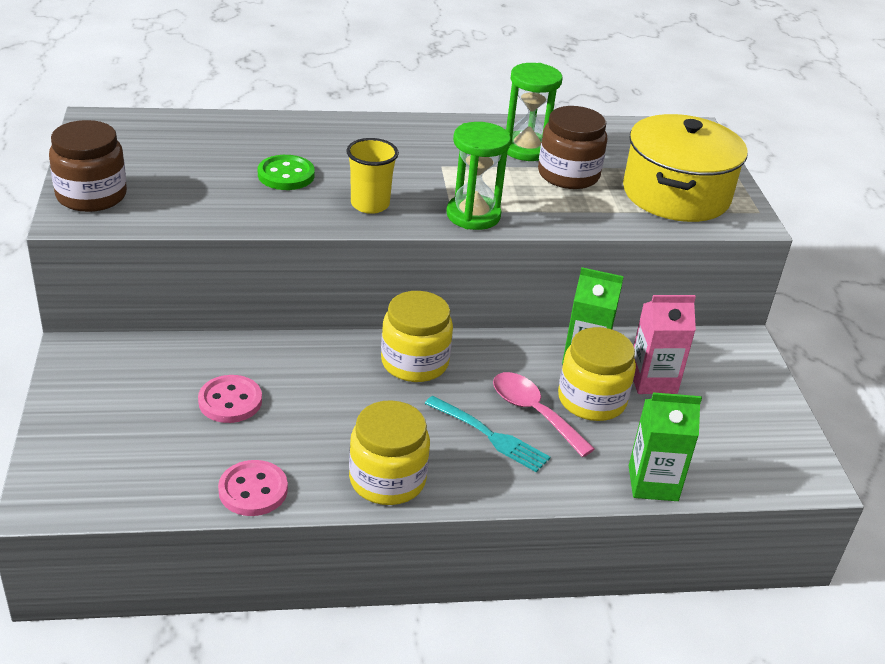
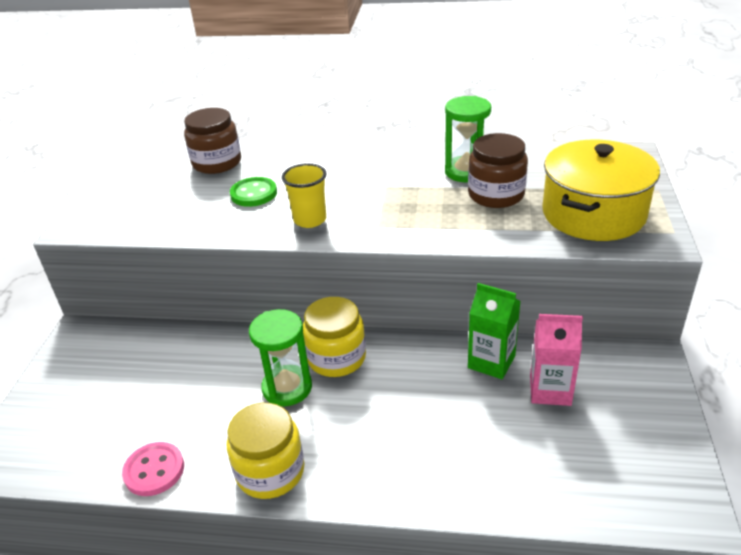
camera: 20 degrees right, 0 degrees up
(91, 195) = (98, 209): brown jar -> brown jar (217, 163)
(230, 401) = (172, 384): pink button -> none
(473, 215) = (394, 231): green hourglass -> green hourglass (287, 388)
(490, 435) = (377, 435): turquoise fork -> none
(533, 412) = (426, 414): pink spoon -> none
(591, 400) = (484, 406): yellow jar -> none
(653, 483) = (519, 501): green carton -> none

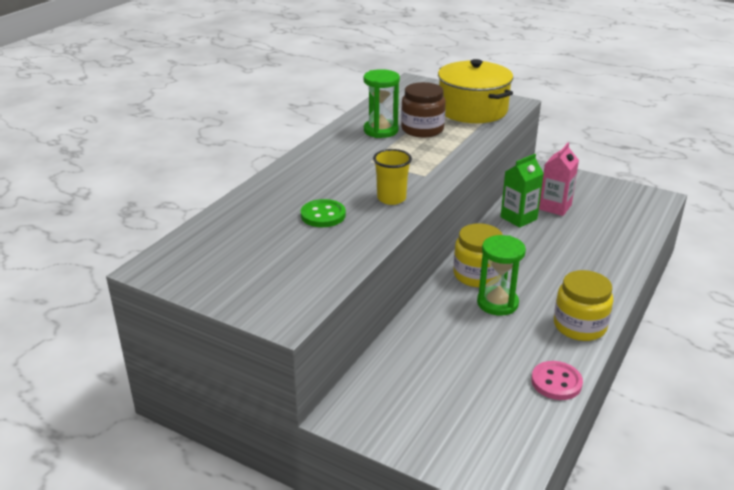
camera: 70 degrees left, 5 degrees down
(217, 163) = (241, 225): brown jar -> none

